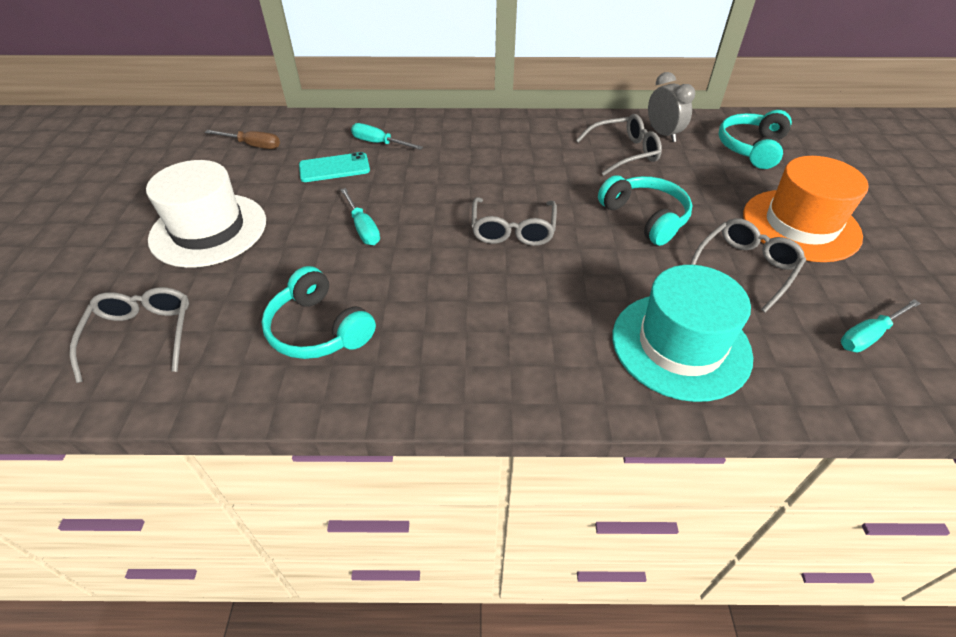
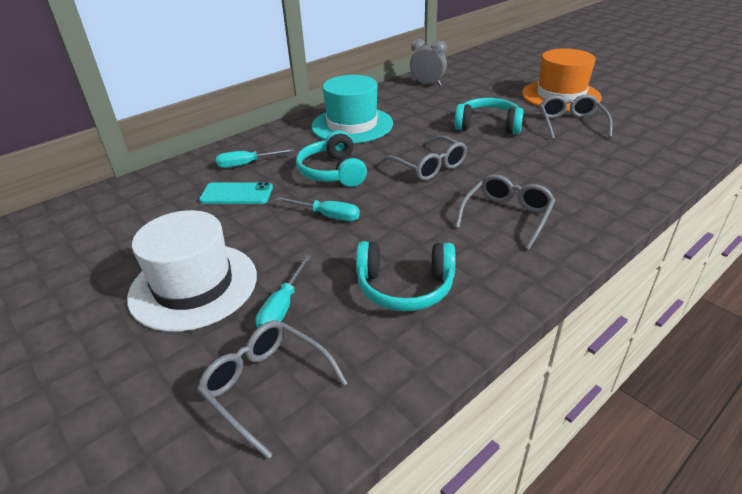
camera: 40 degrees left, 10 degrees down
(253, 145) = (129, 214): brown screwdriver -> none
(334, 168) = (236, 194): turquoise phone -> turquoise phone turned 60 degrees clockwise
(624, 152) = (422, 101): grey glasses -> grey glasses (507, 216)
(680, 345) = (603, 171): turquoise hat -> turquoise hat (352, 125)
(751, 148) = (482, 73): turquoise headphones -> turquoise headphones (333, 172)
(868, 336) = (660, 125): turquoise screwdriver -> turquoise screwdriver (282, 307)

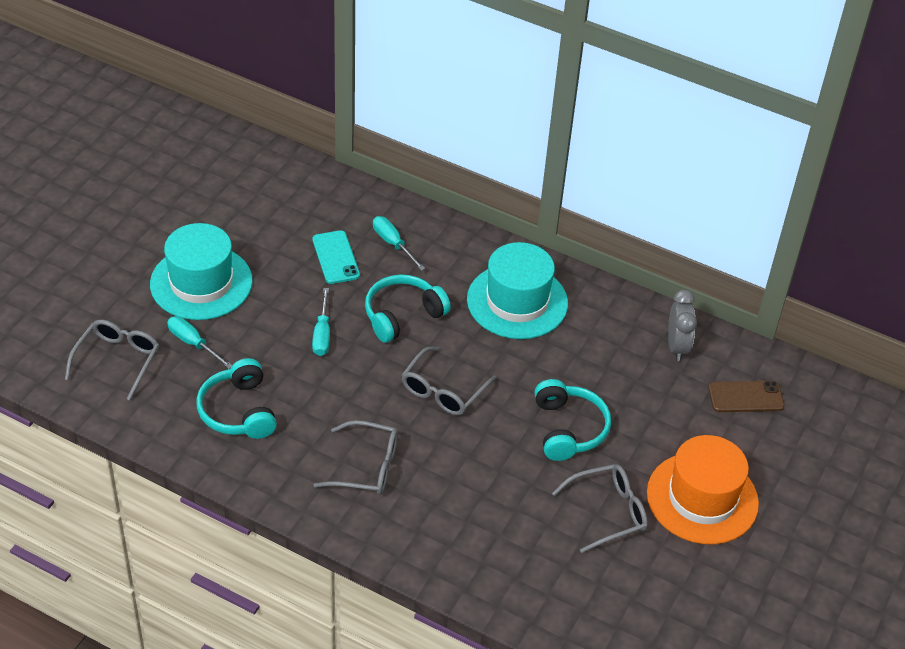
camera: 65 degrees right, 10 degrees up
(193, 286) = (201, 283): white hat -> turquoise hat
(282, 307) = (193, 343): turquoise screwdriver -> turquoise screwdriver turned 45 degrees clockwise
(478, 73) = (746, 397): none -> brown phone

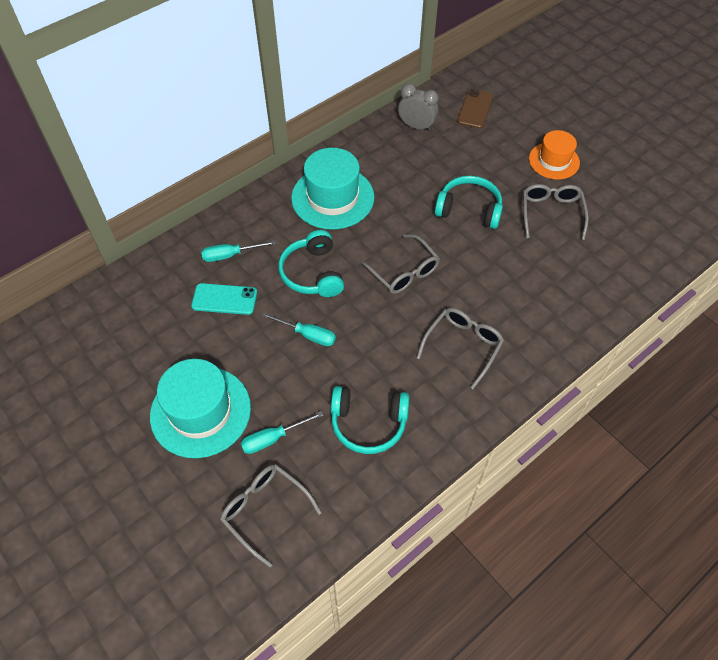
camera: 65 degrees left, 10 degrees up
(702, 498) = (554, 161): orange hat -> orange hat, size x0.63

